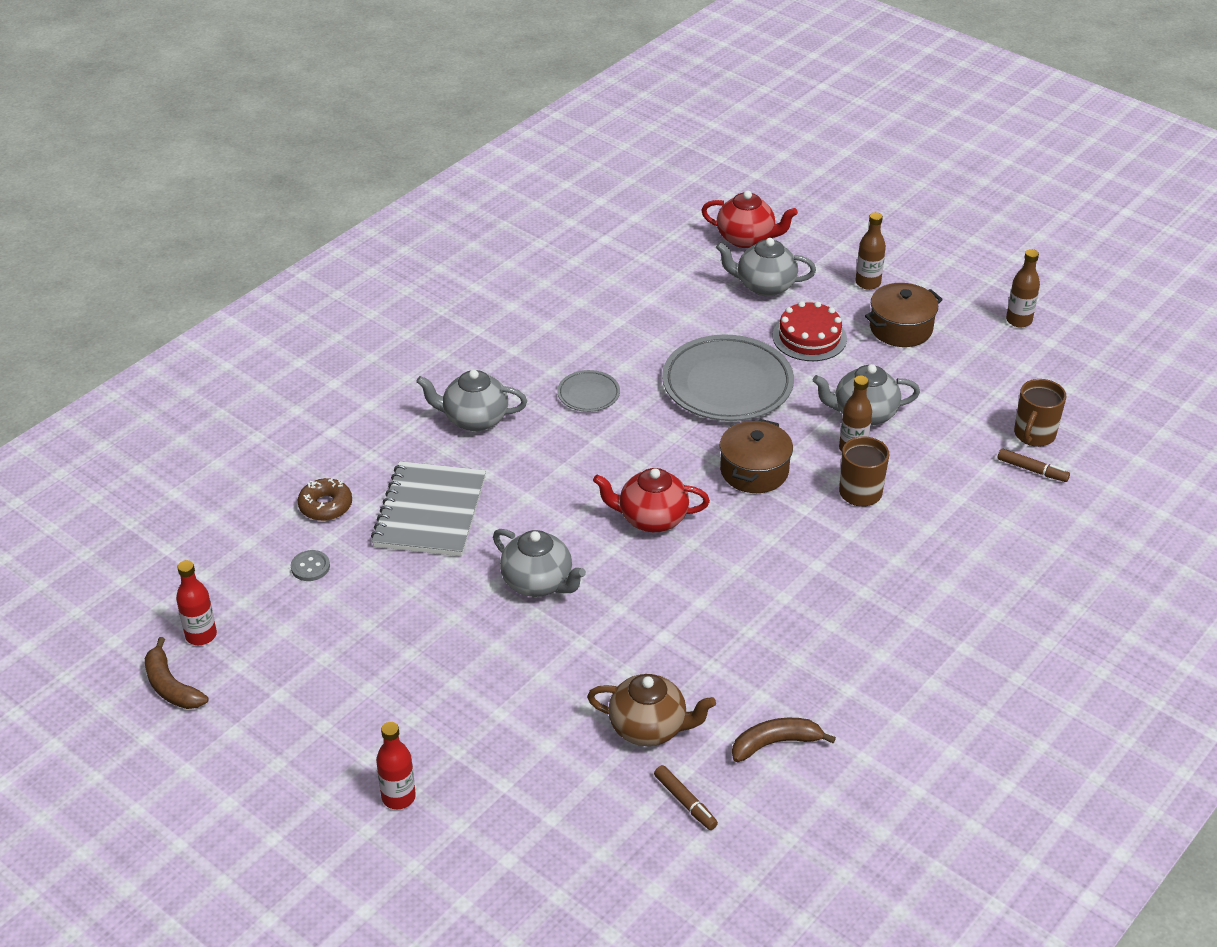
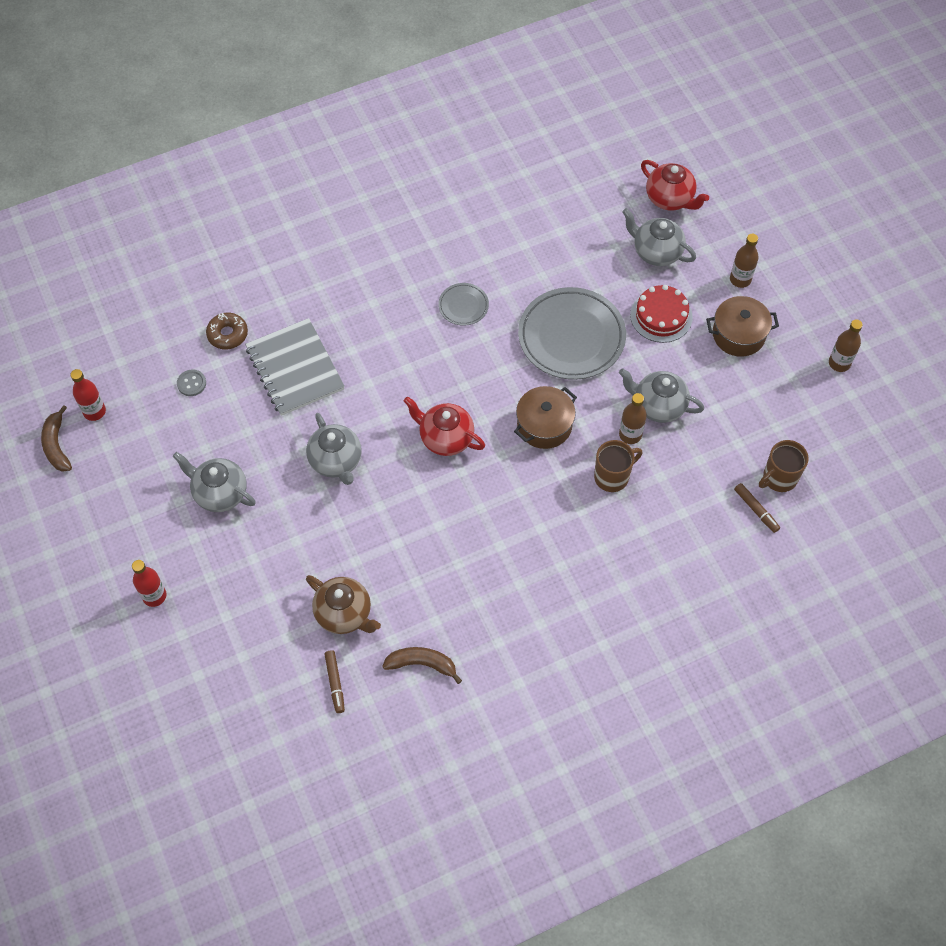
camera: 25 degrees right, 20 degrees up
(430, 512) = (295, 369): grey notebook -> grey notebook turned 60 degrees counterclockwise
(474, 419) = (369, 297): grey teapot -> grey teapot (219, 493)

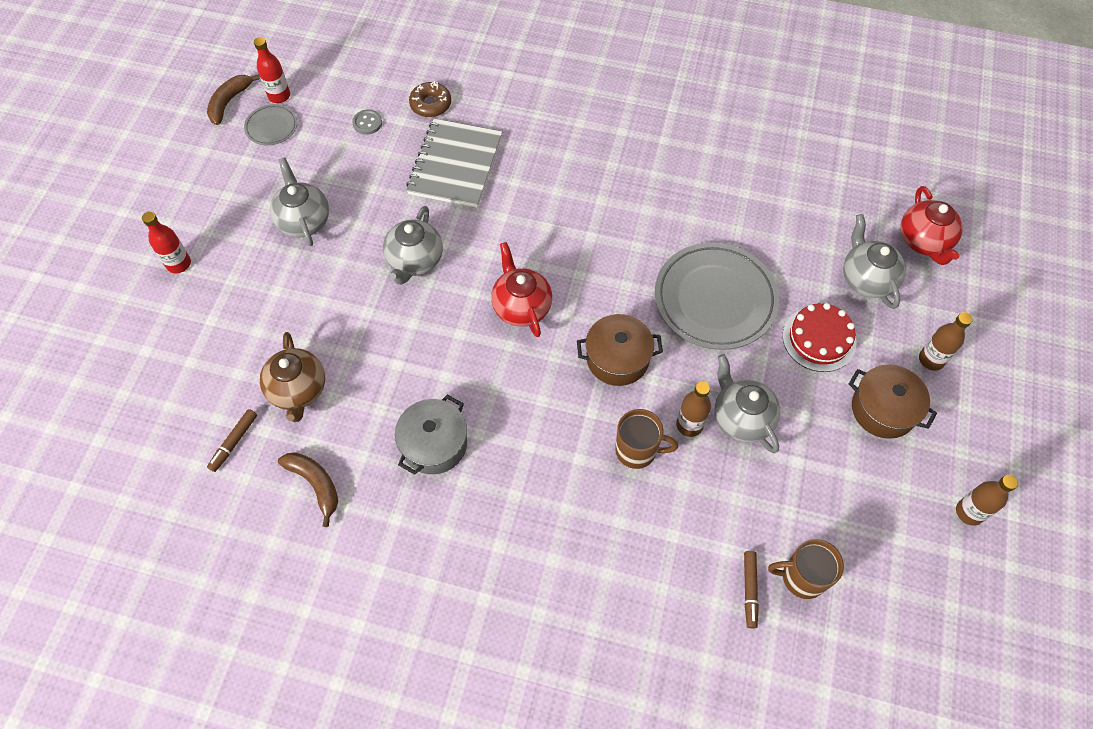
camera: 40 degrees right, 0 degrees up
(463, 306) = (642, 208): grey plate -> grey plate (271, 127)
(476, 575) = (434, 444): none -> grey pot

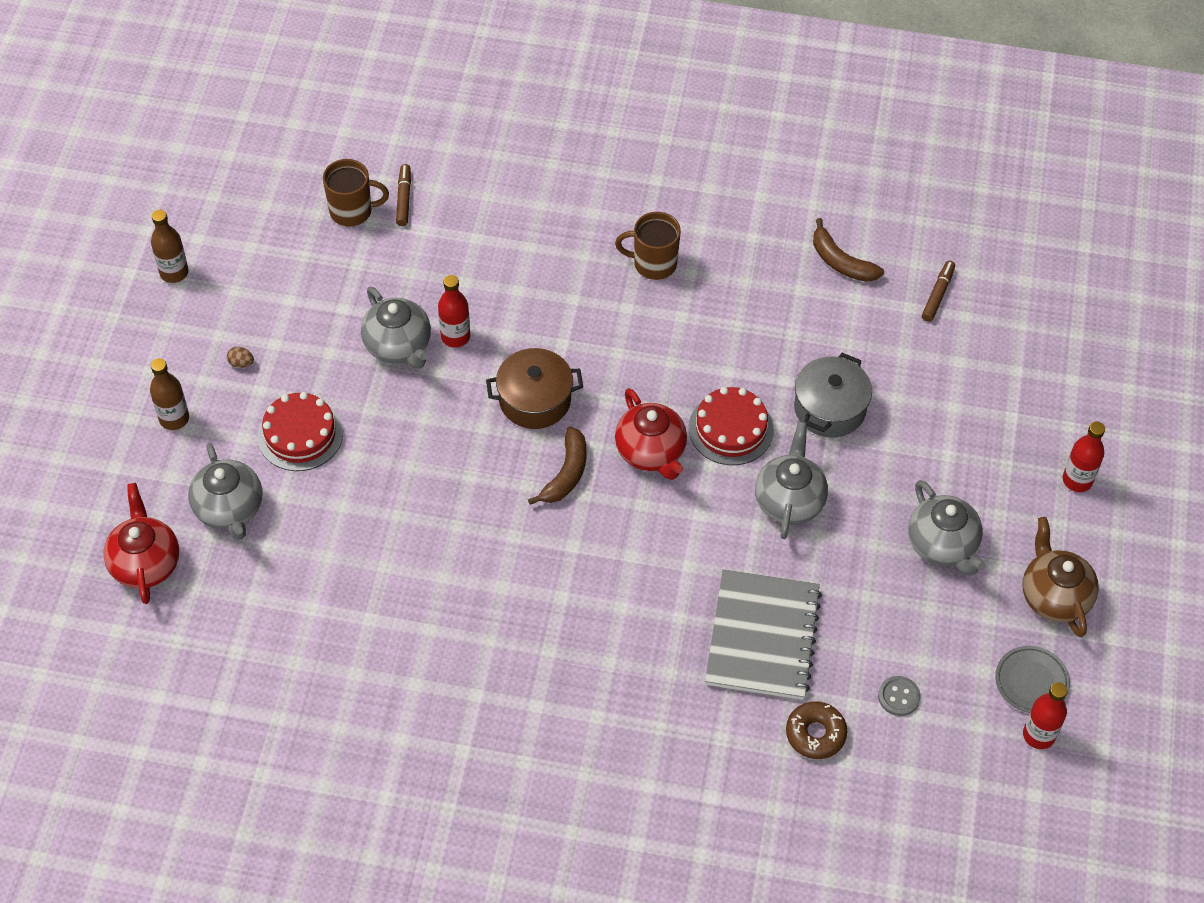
camera: 175 degrees right, 5 degrees down
(229, 102) = (1106, 720): brown banana -> brown banana (566, 473)
(298, 390) = (886, 347): brown teapot -> brown teapot (1054, 596)
(434, 444) = (727, 304): grey pot -> grey pot (830, 408)
(451, 323) = (731, 429): none -> red cake
(637, 450) = (512, 309): brown mug -> brown mug (653, 263)
(689, 425) = (455, 337): brown bottle -> red bottle
(715, 299) = (419, 474): grey plate -> none
(883, 409) = (241, 363): brown pot -> brown egg

